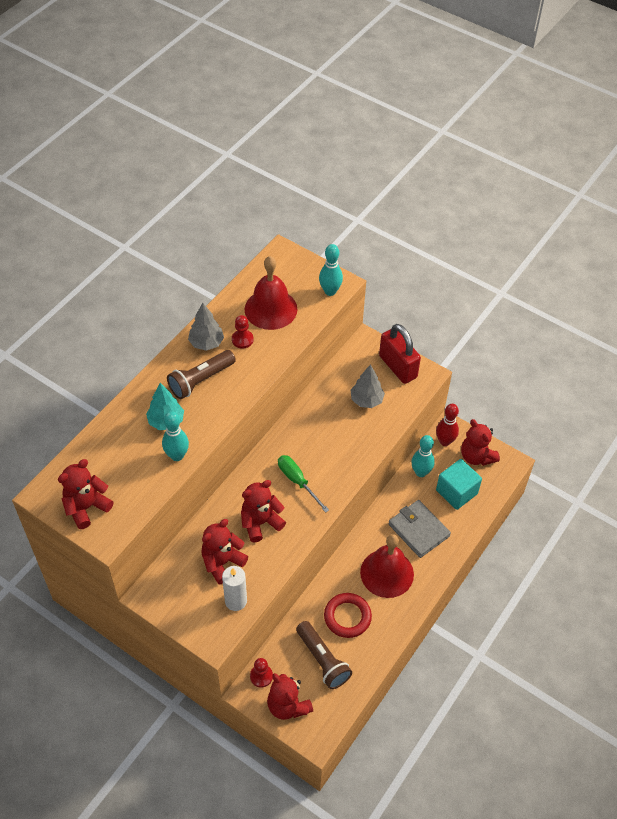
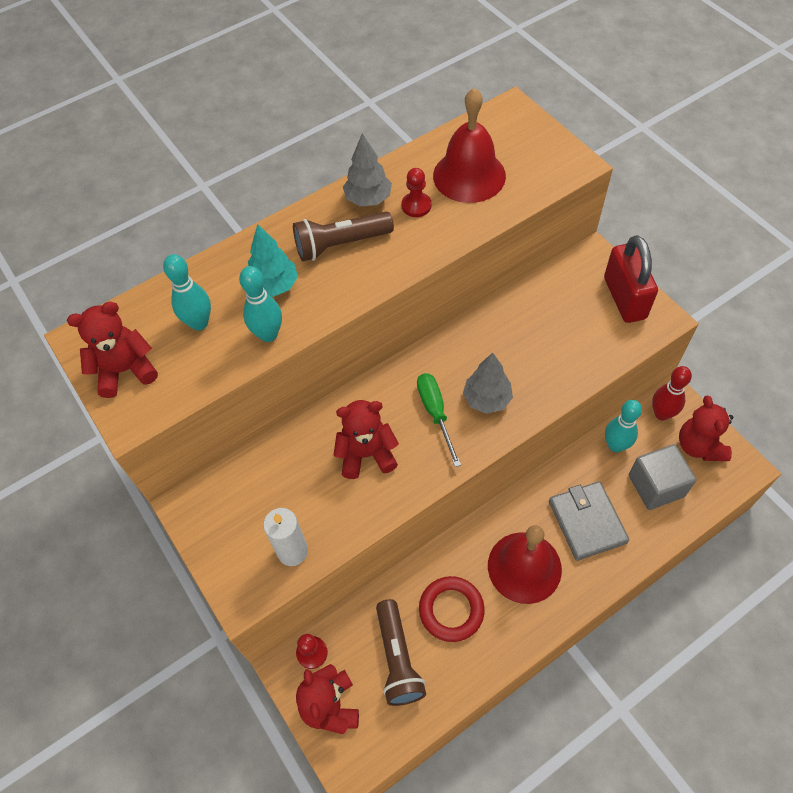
camera: 25 degrees right, 5 degrees up
(222, 562) = (296, 493): red teddy bear -> none
(330, 291) = (557, 171): turquoise bowling pin -> turquoise bowling pin (199, 323)
(366, 400) = (566, 331): grey tree -> grey tree (487, 399)
(456, 492) = (656, 486): turquoise cube -> grey cube

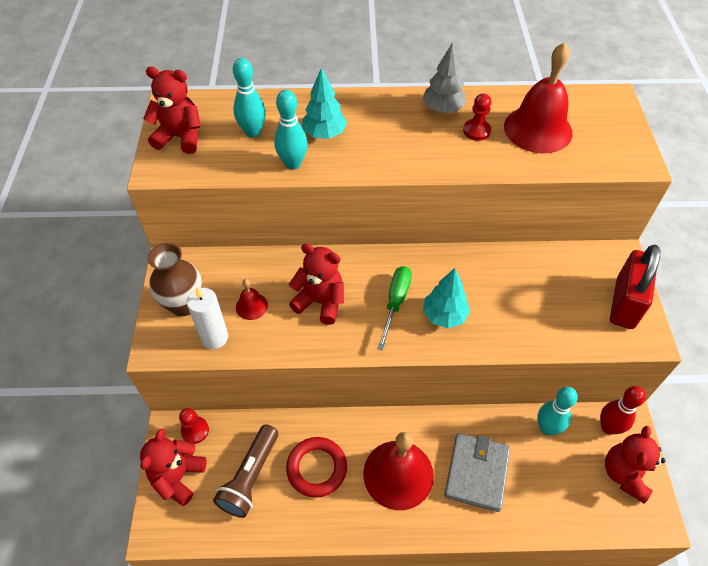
camera: 30 degrees right, 5 degrees down
(235, 539) = (184, 304): none -> brown vase
(304, 498) = (251, 306): none -> red bell
(340, 244) = (396, 130): brown flashlight -> none
(487, 399) = (444, 315): grey tree -> turquoise tree
(656, 486) = (560, 482): grey cube -> none

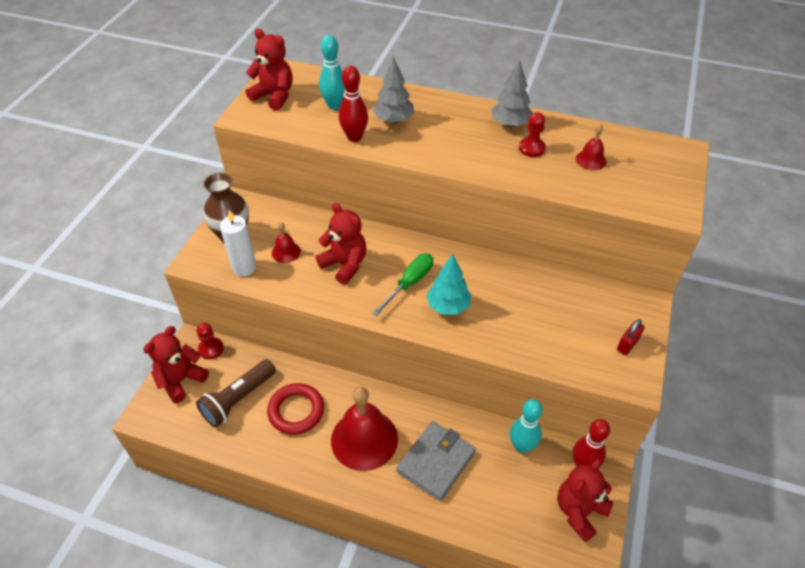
camera: 20 degrees right, 5 degrees down
(293, 164) = (354, 137): turquoise bowling pin -> red bowling pin
(324, 134) = (394, 120): turquoise tree -> grey tree
(537, 129) = (591, 160): red bell -> red bell, size x0.46
(624, 303) = (627, 344): red padlock -> red padlock, size x0.46

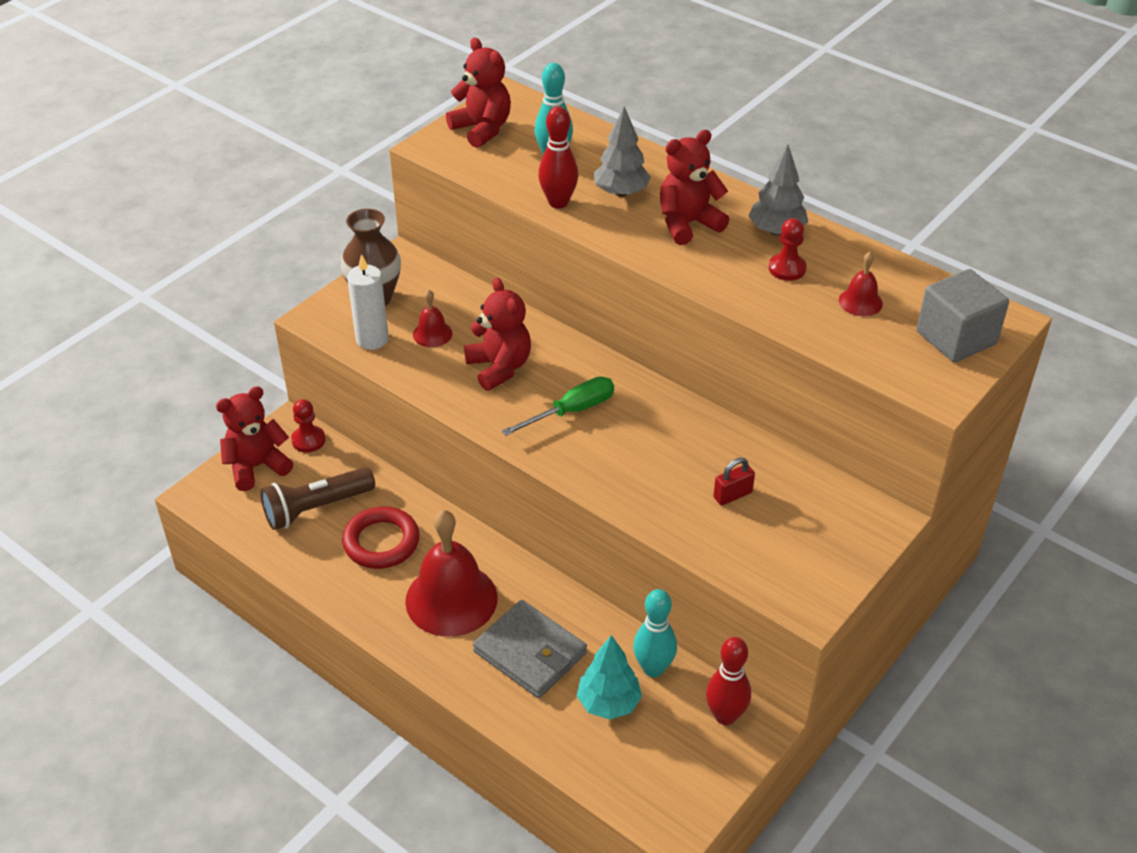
camera: 20 degrees right, 5 degrees down
(436, 462) = (530, 652): grey wallet -> grey wallet turned 75 degrees clockwise
(448, 306) = (608, 451): turquoise tree -> turquoise tree (608, 703)
(579, 511) = (690, 766): red teddy bear -> red teddy bear (688, 224)
(627, 344) = (825, 561): red padlock -> red padlock (732, 495)
(663, 170) = (956, 338): none -> grey cube

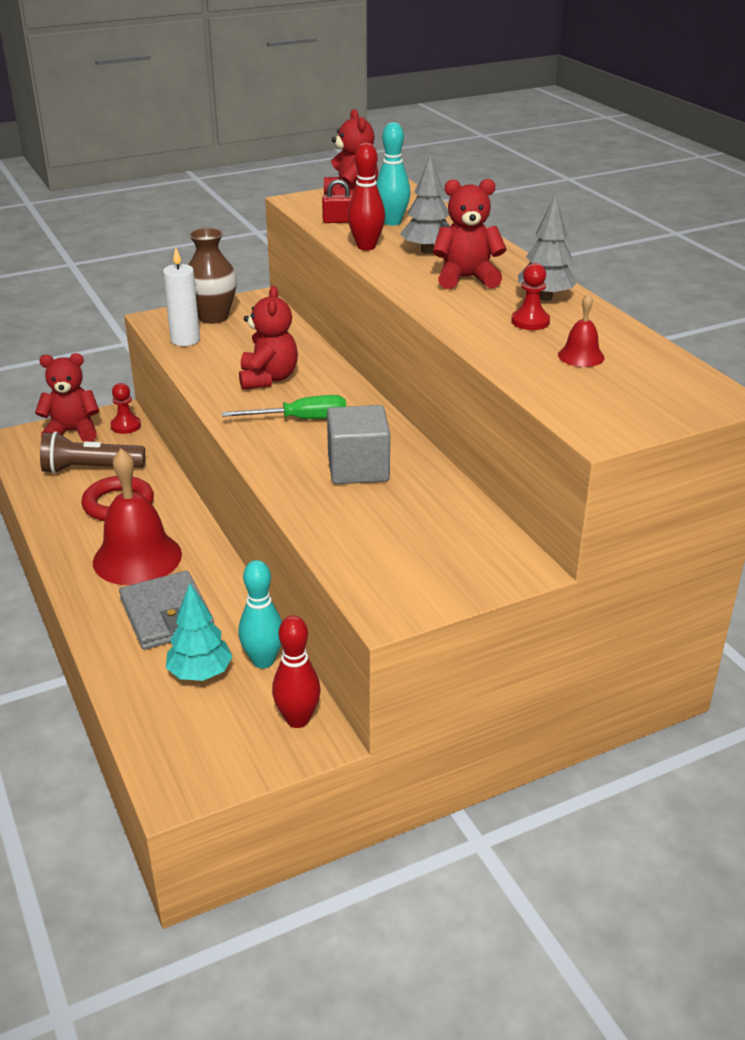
camera: 25 degrees right, 10 degrees down
(432, 334) = (235, 347): red bell -> none
(732, 495) = (389, 511): red padlock -> red padlock (338, 221)
(956, 338) = (657, 400): grey cube -> grey cube (358, 469)

